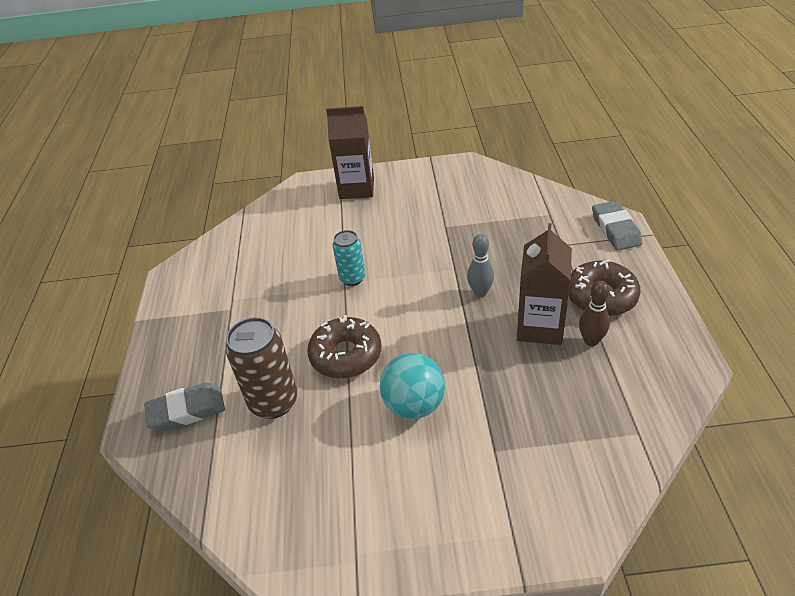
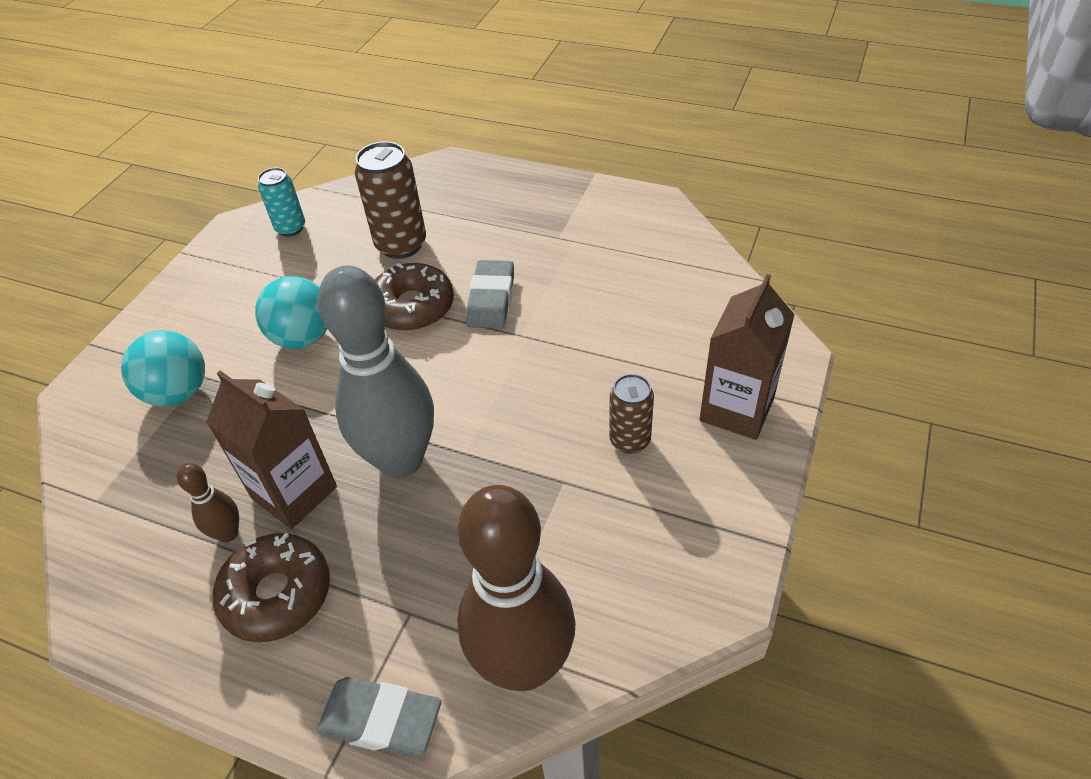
camera: 115 degrees right, 5 degrees up
(187, 410) = (442, 192): grey eraser -> grey eraser (491, 299)
(352, 278) = (529, 345): turquoise can -> turquoise can (291, 228)
(402, 214) = (630, 440): none -> brown can
(480, 292) = (401, 460): grey bowling pin -> grey bowling pin, size x2.30
(520, 453) = (178, 393): none -> turquoise ball
(550, 201) = (524, 665): none -> brown bowling pin

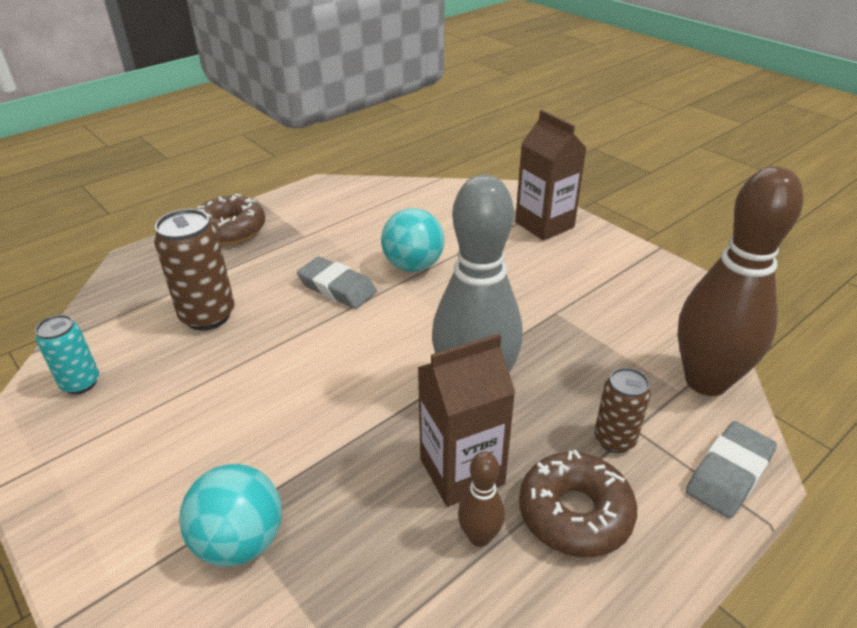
camera: 65 degrees left, 10 degrees down
(303, 337) = (261, 414): turquoise ball -> turquoise ball (413, 266)
(412, 307) = (298, 332): brown donut -> brown donut (230, 230)
(630, 440) = (539, 272): brown can -> brown can (614, 440)

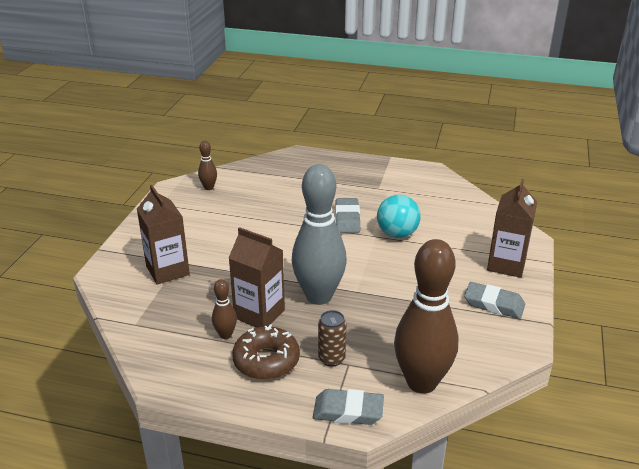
camera: 55 degrees right, 5 degrees down
(80, 383) = (209, 187): turquoise can -> brown bowling pin
(208, 316) = (282, 194): brown can -> none
(230, 230) = (353, 165): brown donut -> none
(240, 541) = (167, 270): turquoise ball -> brown carton
(604, 264) = (494, 304): none -> grey eraser

